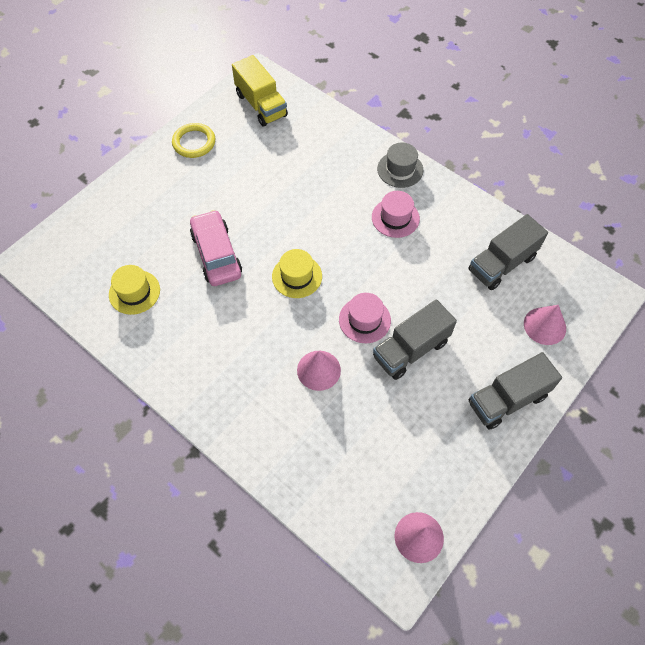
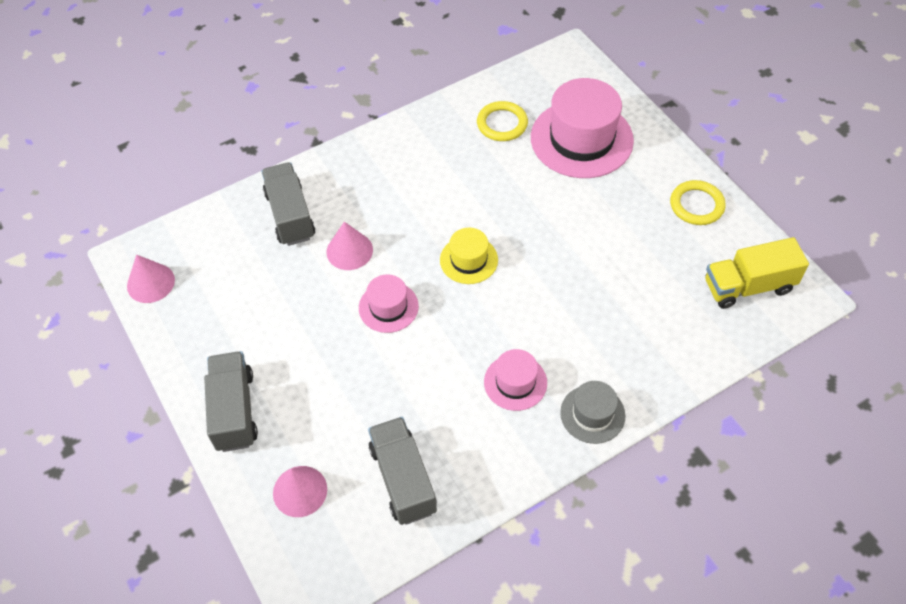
camera: 110 degrees right, 5 degrees down
(134, 292) = (502, 124): yellow hat -> yellow ring
(140, 228) = (581, 139): none -> pink hat
(216, 254) = (524, 196): pink car -> none
(410, 349) = (334, 339): grey truck -> grey truck (290, 215)

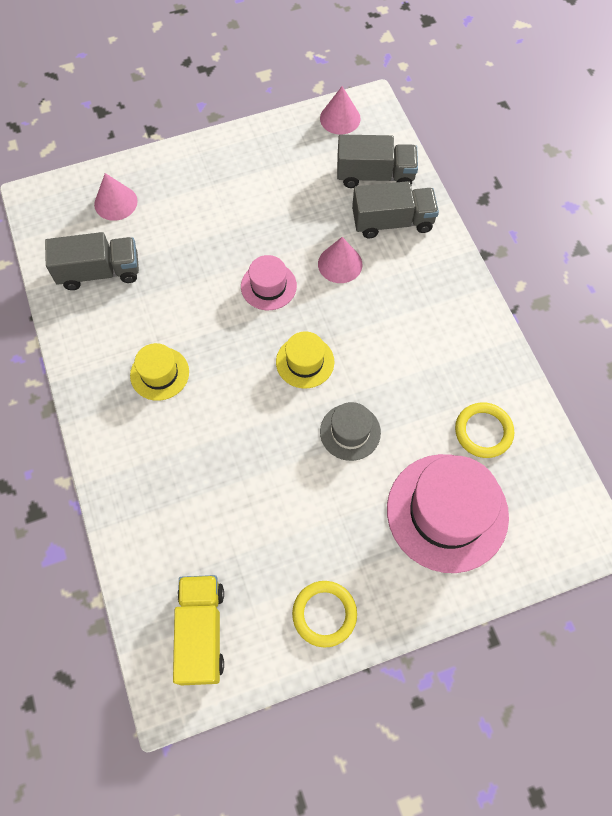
camera: 100 degrees right, 10 degrees up
(234, 411) = (199, 167): grey truck -> grey truck (375, 175)
(515, 382) = (159, 373): pink hat -> yellow hat
(592, 414) = (107, 430): grey hat -> grey hat (350, 432)

